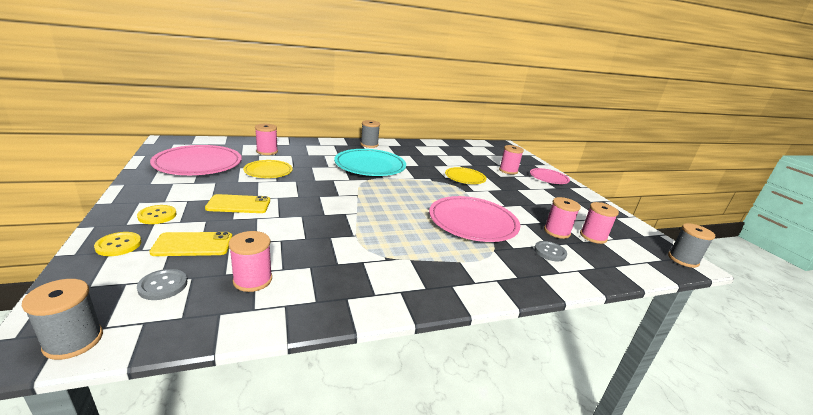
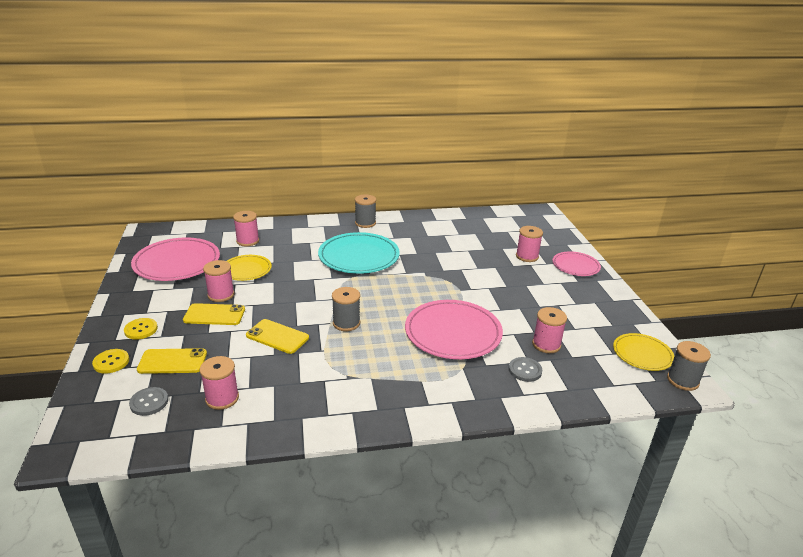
camera: 10 degrees right, 5 degrees up
(73, 341) = (88, 448): grey spool -> grey spool (346, 323)
(306, 223) = (277, 337): none -> yellow phone
(465, 178) = (467, 270): yellow plate -> yellow plate (642, 354)
(593, 237) = (587, 351): pink spool -> pink spool (221, 295)

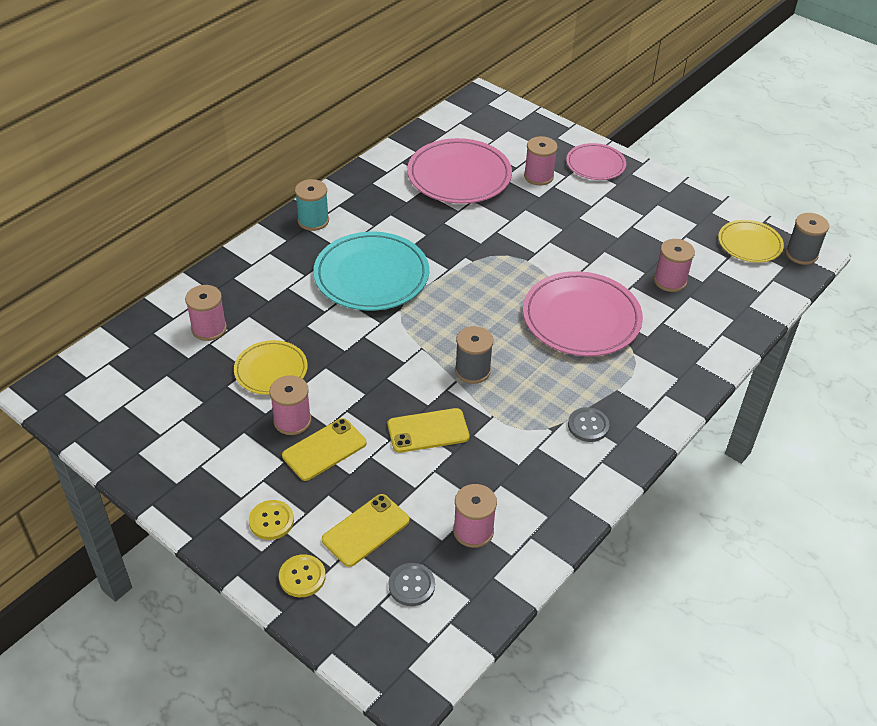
camera: 40 degrees left, 15 degrees up
(177, 263) = (169, 412): pink plate -> pink plate (459, 176)
(365, 223) = (313, 221): grey spool -> turquoise spool
(525, 370) = (683, 321): grey button -> grey button (588, 426)

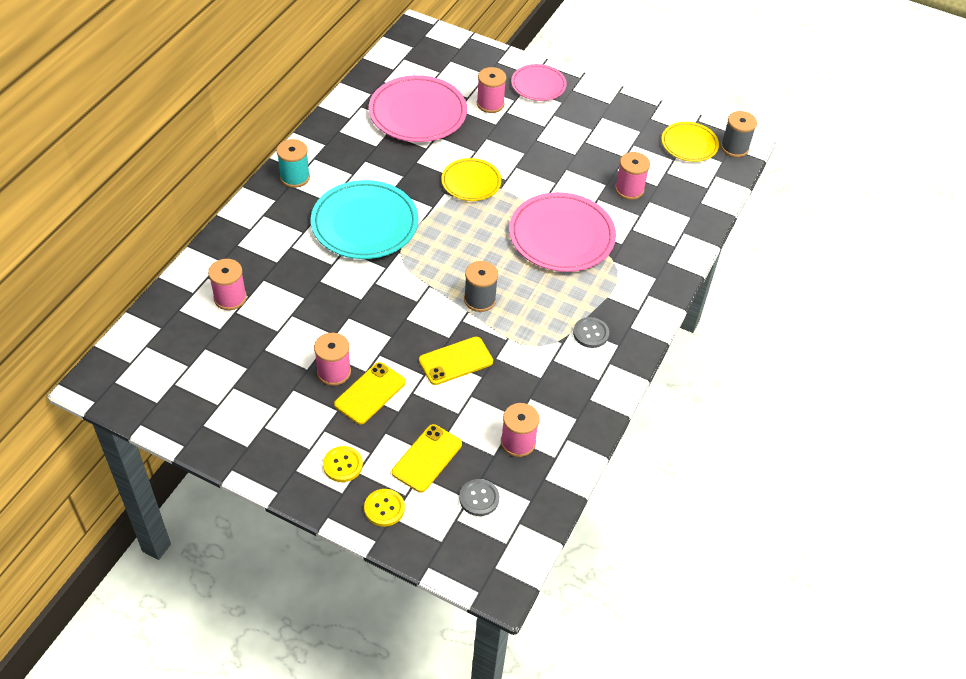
camera: 15 degrees left, 5 degrees up
(271, 370) = (300, 328): yellow plate -> yellow plate (471, 182)

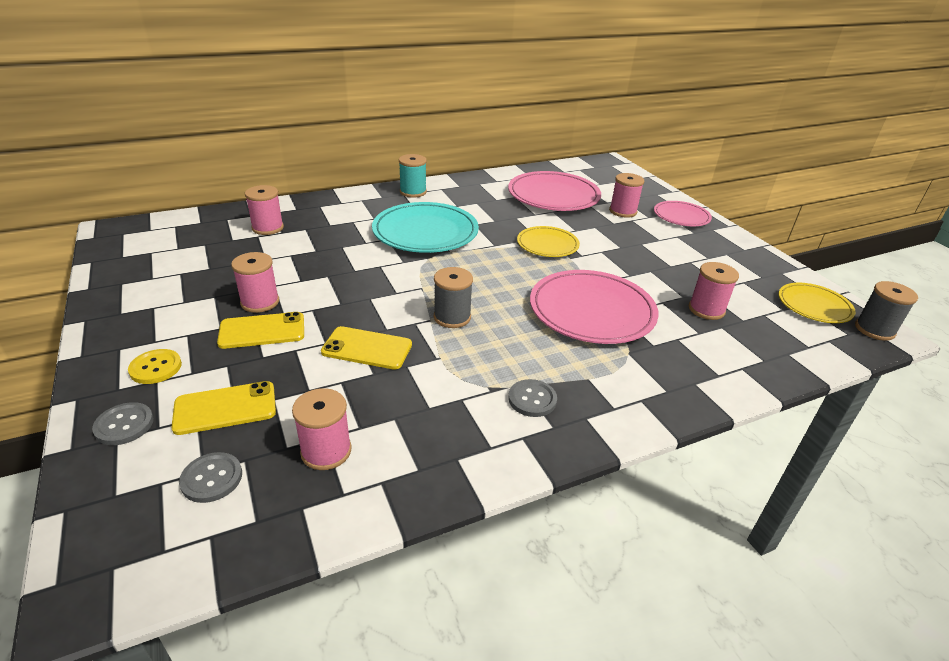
camera: 40 degrees right, 15 degrees down
(384, 508) = (124, 425): yellow button -> grey button

